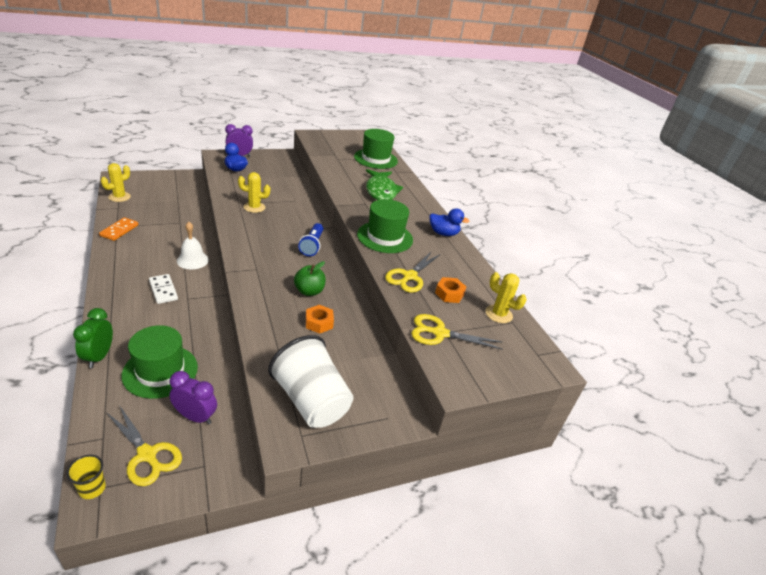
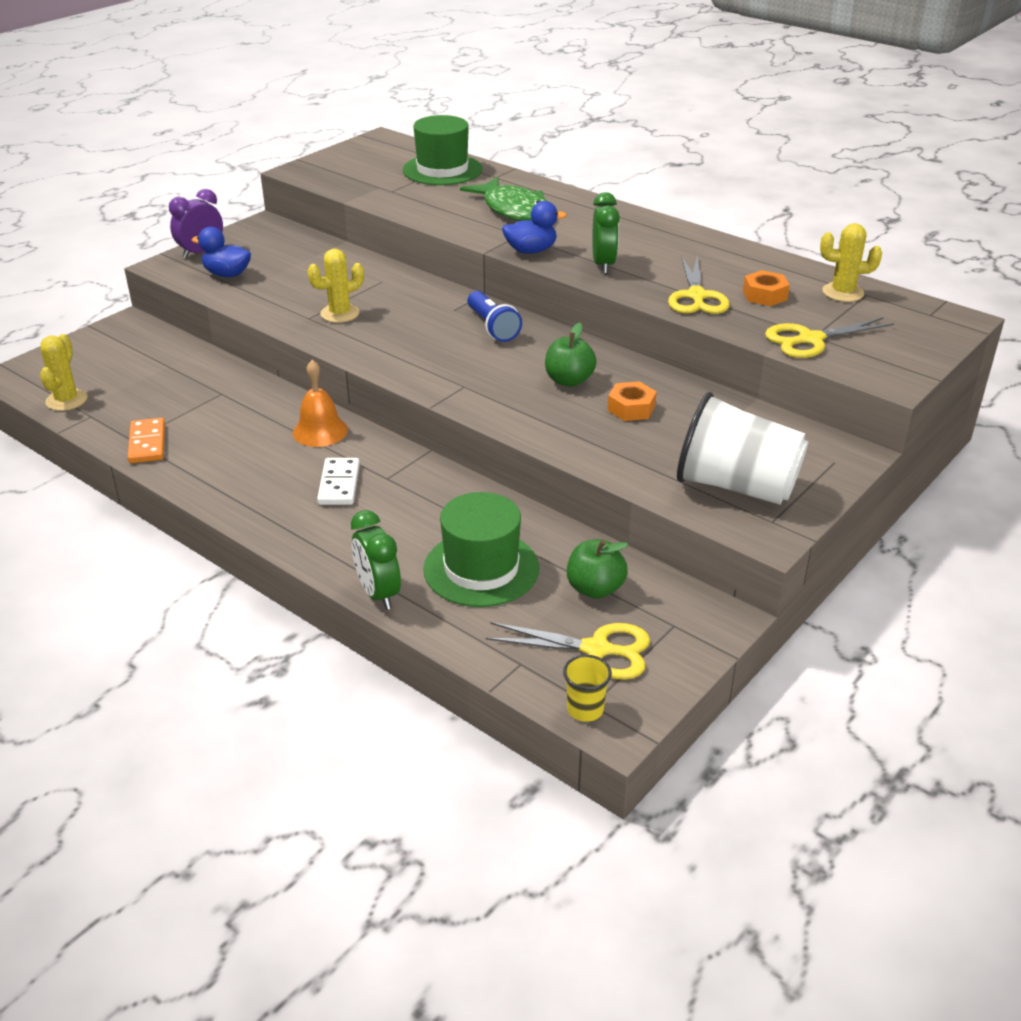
camera: 25 degrees left, 0 degrees up
(163, 290) = (339, 484): white domino -> white domino turned 60 degrees clockwise
(192, 260) = (320, 431): white bell -> orange bell
(195, 416) = (595, 589): purple clock -> green apple
(385, 237) = (603, 265): green hat -> green clock
(443, 233) = (664, 230): blue duck -> blue duck (531, 251)

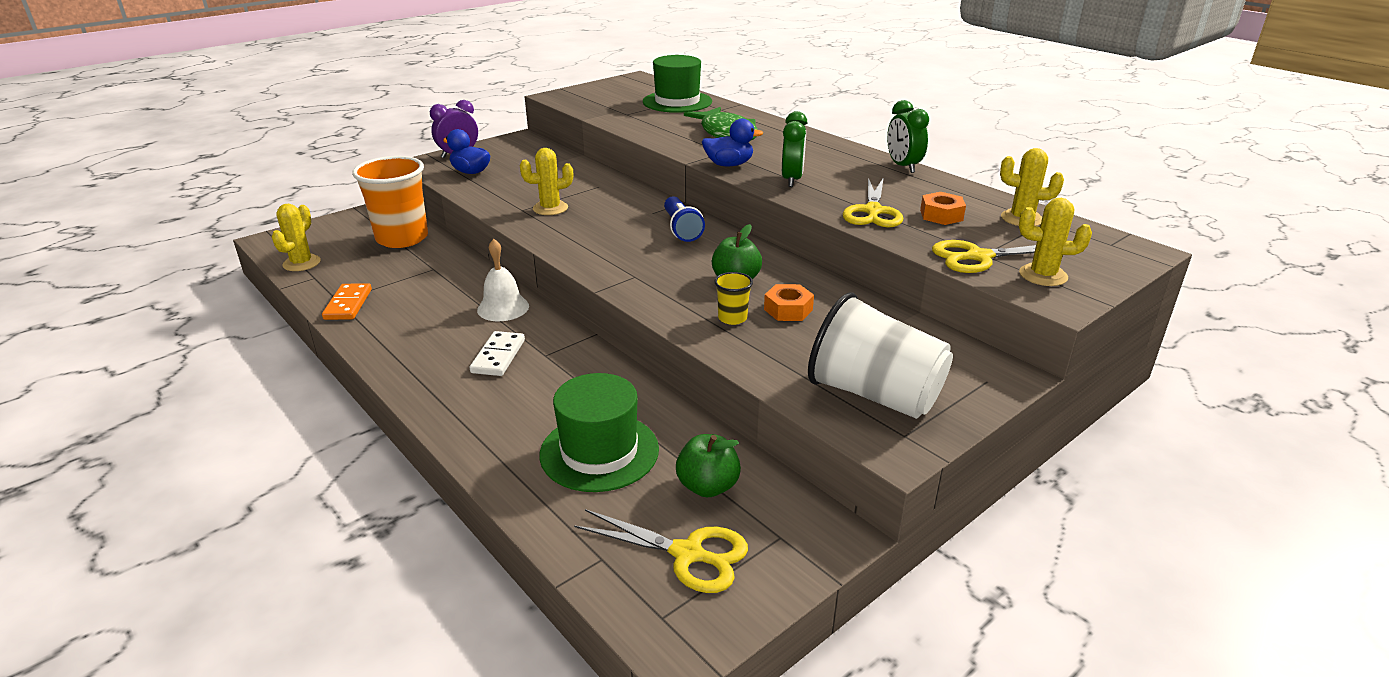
camera: 10 degrees right, 5 degrees down
(167, 360) = (402, 238): none -> orange cup
(320, 431) = (503, 308): orange bell -> white bell
(378, 594) = (487, 465): green clock -> green clock (903, 166)
(585, 709) = (652, 622): yellow cup -> yellow cup (732, 318)
(873, 354) = (1043, 275): none -> yellow cactus

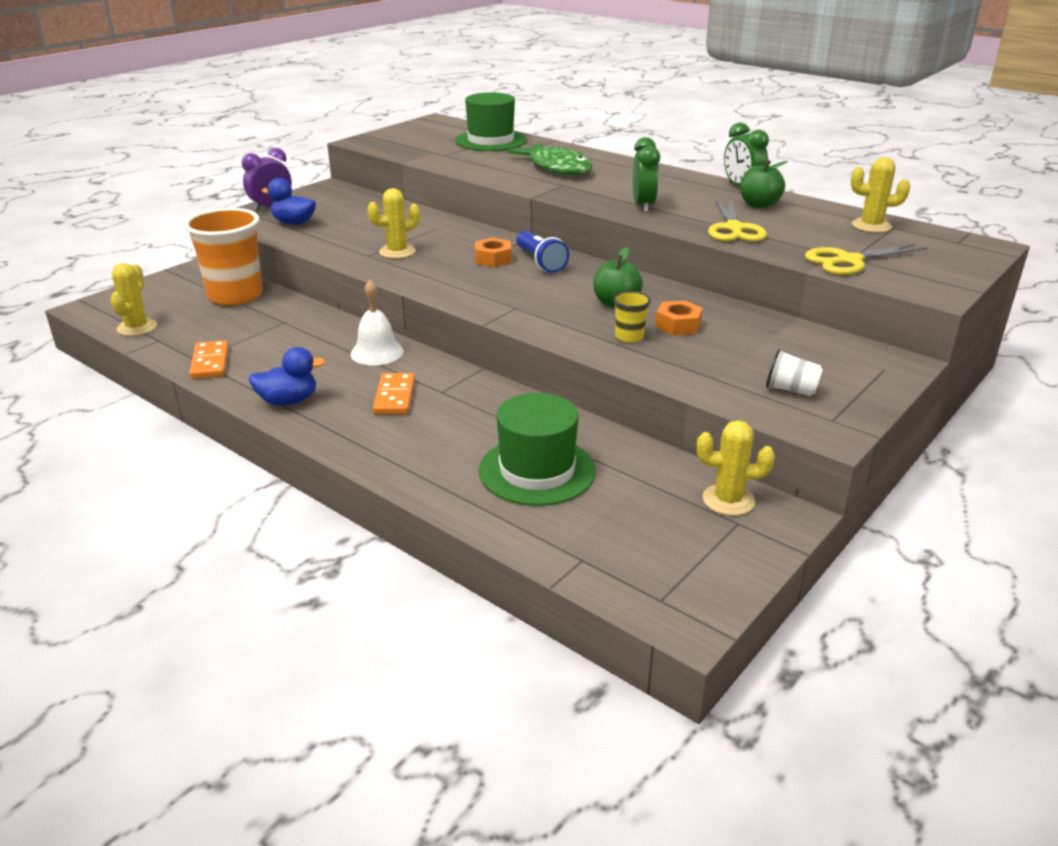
camera: 10 degrees left, 0 degrees up
(498, 356) = (394, 397): white domino -> orange domino
(688, 554) = (661, 546): yellow scissors -> none
(708, 486) = (653, 489): green apple -> green apple (759, 205)
(729, 165) = (575, 196): blue duck -> blue duck (288, 401)
(874, 395) = (791, 390): white cup -> white cup, size x0.44
(941, 215) = (798, 228): orange nut -> orange nut (493, 259)
(1043, 275) = (912, 272): yellow cactus -> yellow cactus (728, 500)

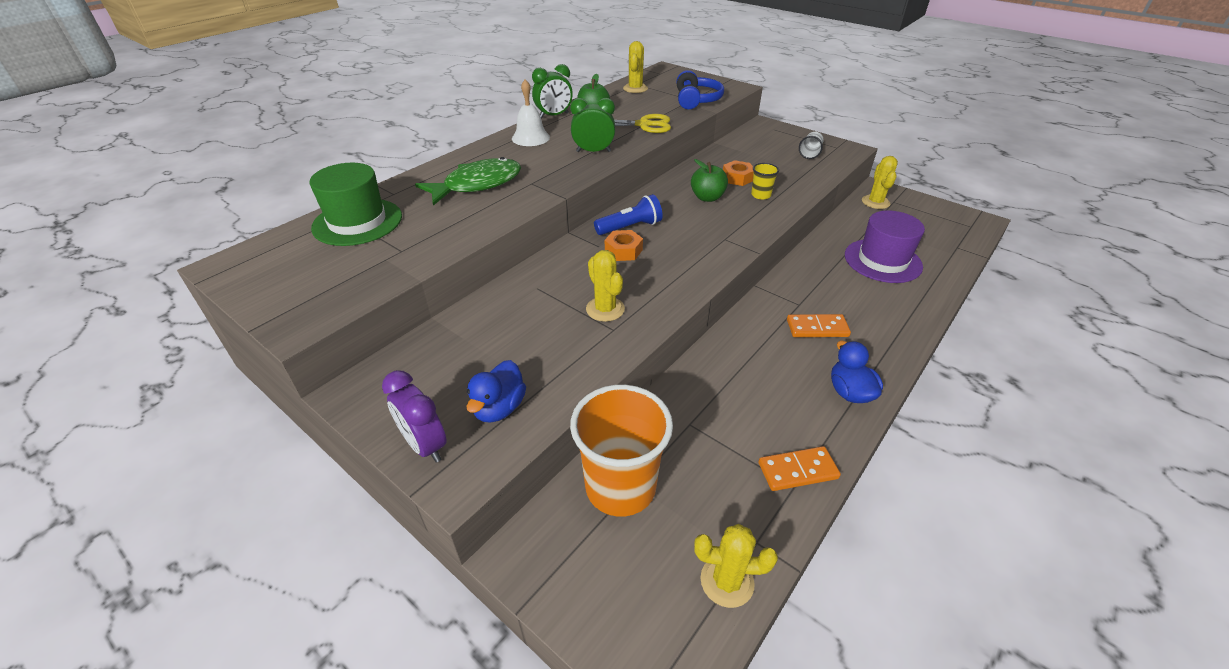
camera: 90 degrees left, 10 degrees up
(377, 352) = (744, 345): white bell -> white bell (530, 138)
(537, 470) = (882, 261): green hat -> purple hat
(848, 261) = (696, 100): yellow scissors -> blue headphones

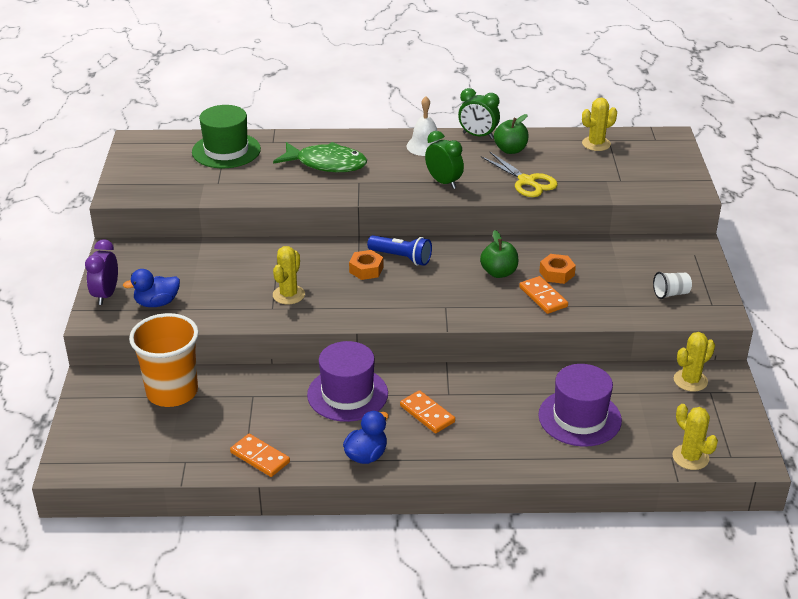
camera: 50 degrees right, 5 degrees down
(696, 100) = (622, 183): blue headphones -> none
(727, 581) = (147, 460): yellow cactus -> yellow cactus (690, 457)
(747, 359) = (347, 394): none -> purple hat
(761, 195) = (543, 297): yellow cup -> orange domino

